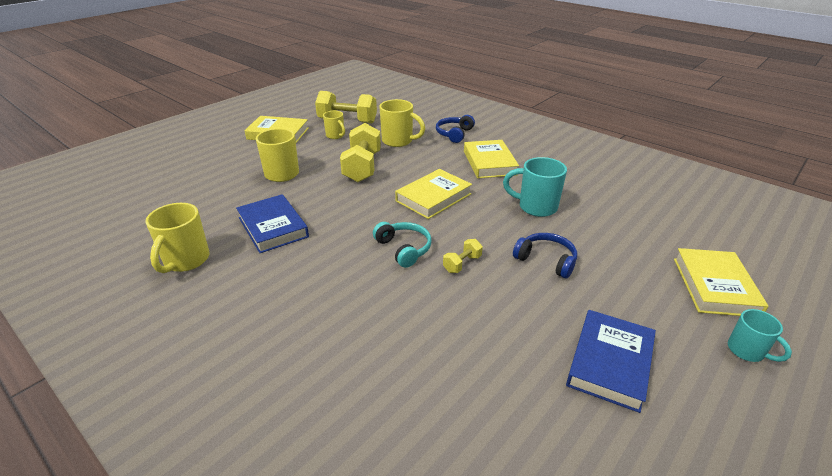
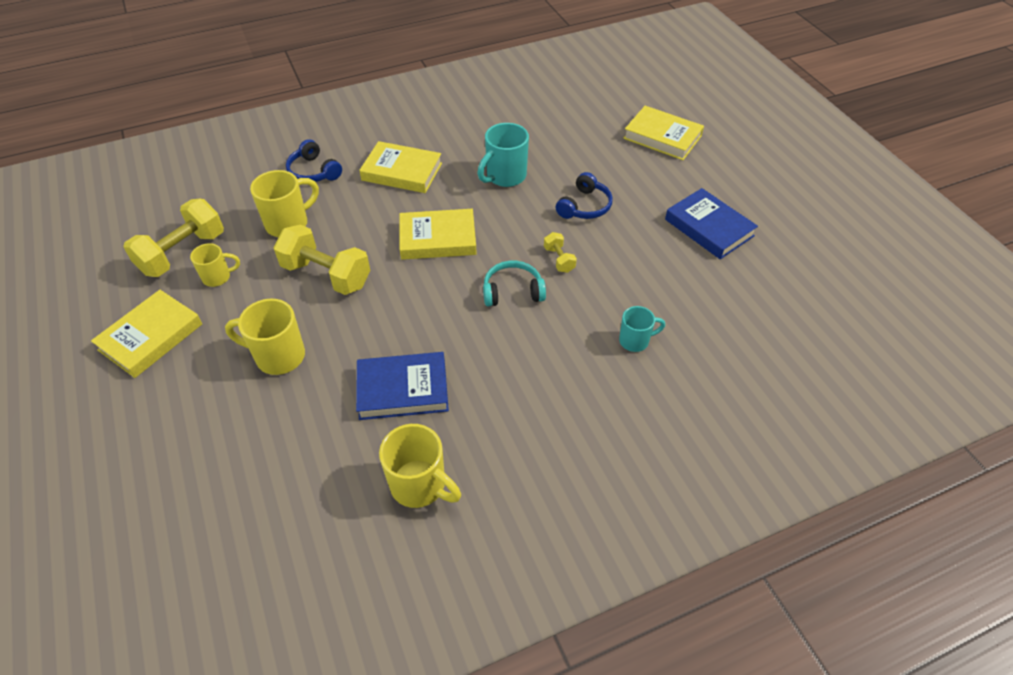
camera: 65 degrees left, 15 degrees up
(433, 197) = (438, 238): yellow book -> yellow book turned 75 degrees counterclockwise
(546, 260) = (584, 206): blue headphones -> blue headphones turned 150 degrees clockwise
(747, 351) = (726, 160): turquoise mug -> turquoise mug (635, 341)

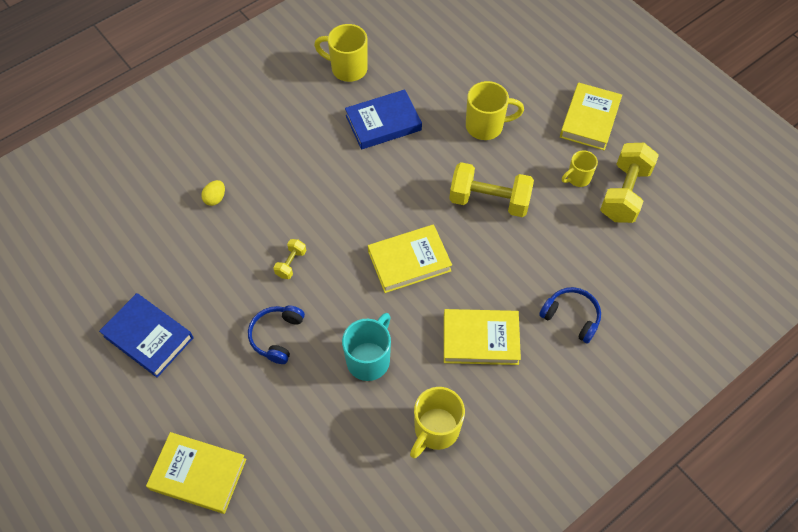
camera: 165 degrees right, 10 degrees up
(289, 223) = (554, 246): yellow mug -> yellow mug (435, 430)
(512, 291) = (325, 221): turquoise headphones -> none
(559, 259) = (291, 263): yellow dumbbell -> yellow dumbbell turned 60 degrees clockwise
(635, 341) = (215, 198): turquoise mug -> yellow egg

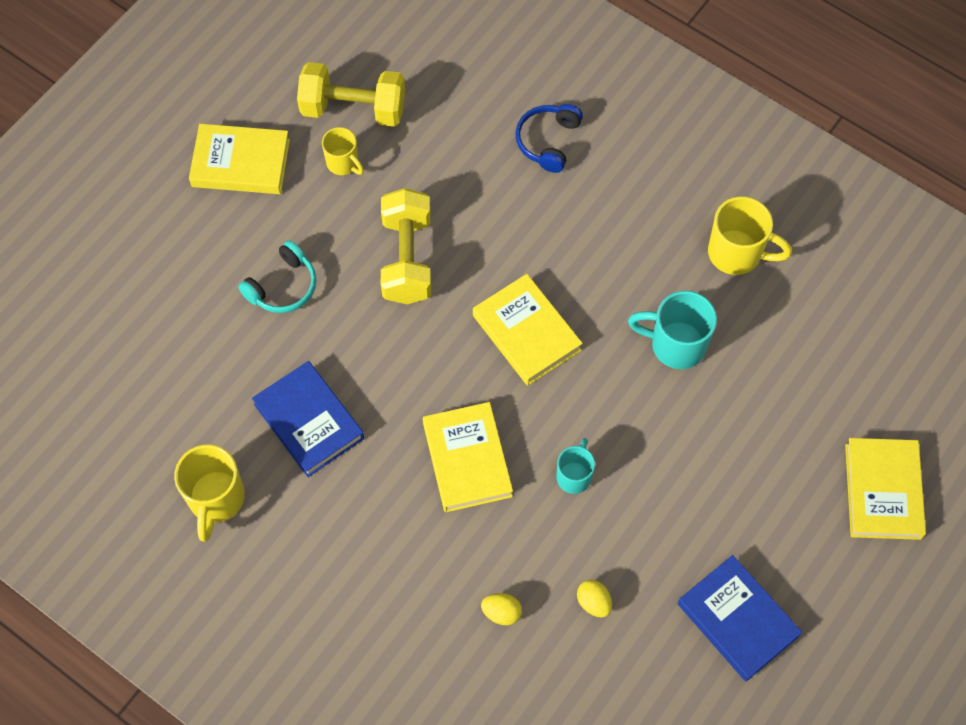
camera: 105 degrees left, 5 degrees up
(148, 337) = (737, 620): blue book -> blue book turned 60 degrees counterclockwise
(199, 252) = (593, 602): none -> yellow egg
(277, 336) = (682, 460): blue headphones -> none
(291, 263) = (574, 476): yellow dumbbell -> turquoise mug
(480, 339) = (609, 230): yellow book -> yellow book (467, 459)
(486, 126) = (283, 286): yellow mug -> turquoise headphones

